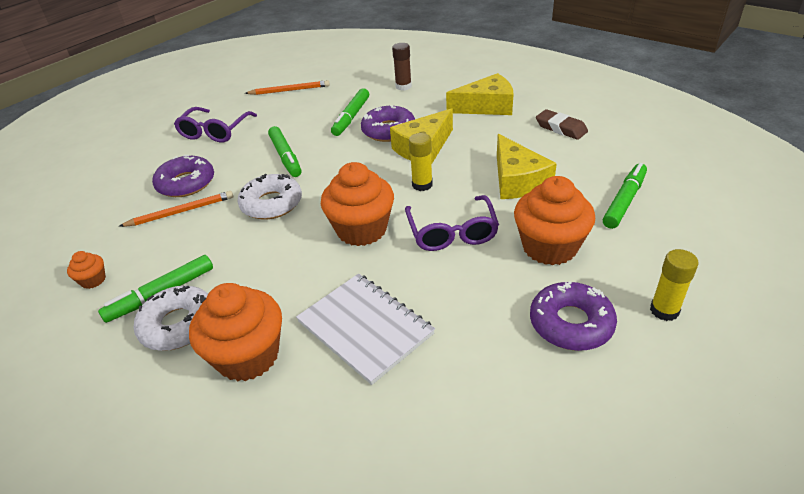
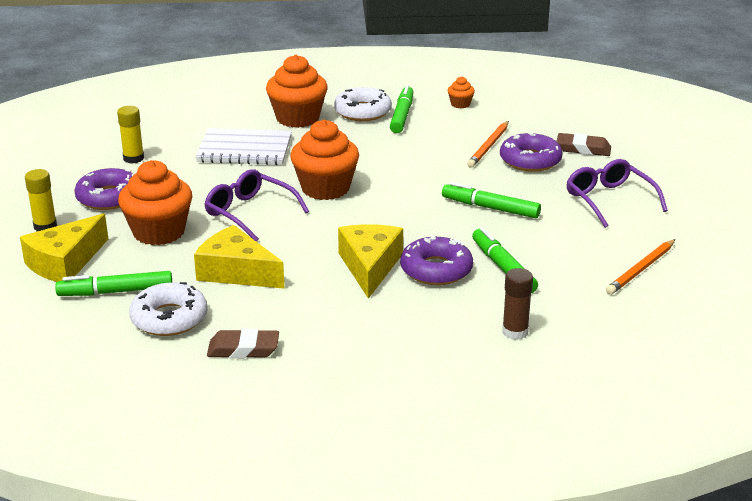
camera: 135 degrees right, 10 degrees down
(137, 176) = (583, 149): none -> brown eraser
(271, 204) = (429, 176): white donut -> white donut (169, 318)
(422, 185) = (322, 235): yellow glue stick -> yellow glue stick (133, 158)
(487, 106) = (366, 345): yellow cheese -> yellow cheese (65, 262)
(624, 201) = (116, 292): green marker -> green marker turned 90 degrees clockwise

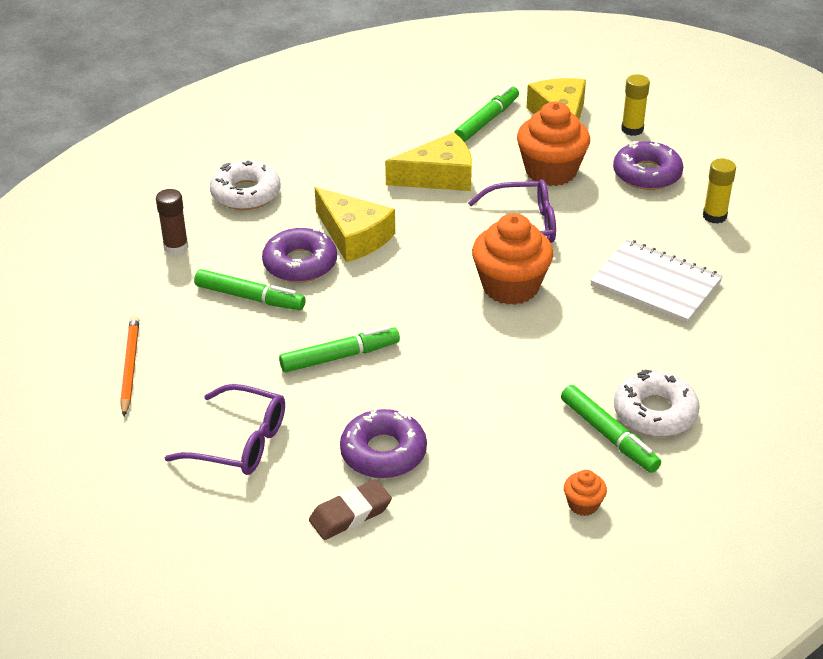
camera: 135 degrees right, 10 degrees up
(169, 318) = (420, 126): white donut -> white donut (246, 193)
(243, 349) = (341, 135): brown eraser -> none
(244, 149) = (655, 284): white notebook -> white notebook turned 75 degrees clockwise
(297, 118) = (693, 357): orange cupcake -> none
(489, 146) = (452, 446): orange pencil -> none

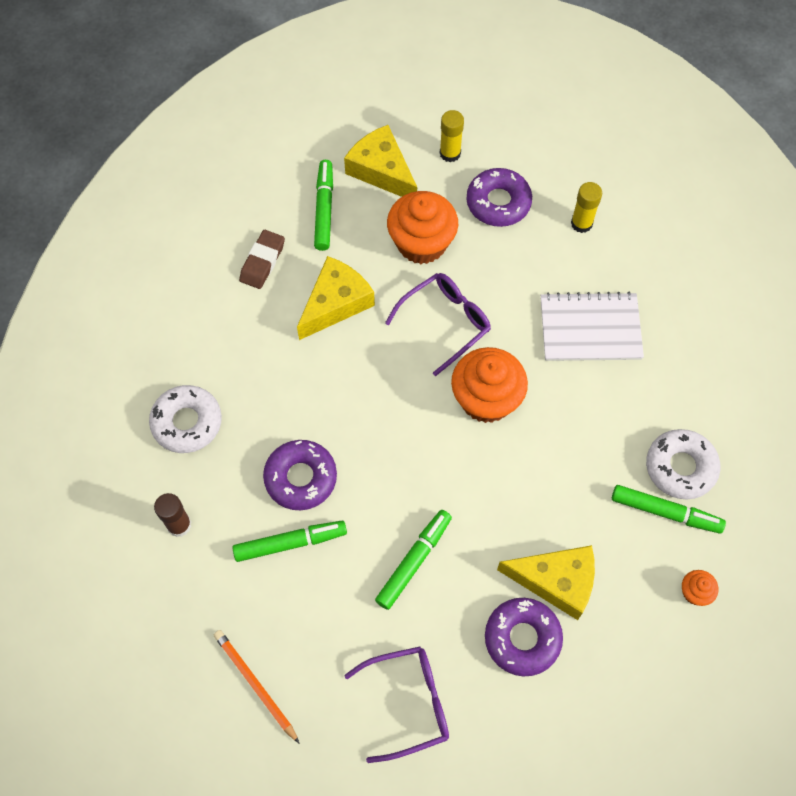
camera: 35 degrees left, 25 degrees up
(350, 514) = (545, 716): brown eraser -> brown eraser (262, 262)
(354, 236) = (320, 418): yellow cheese -> yellow cheese (556, 581)

